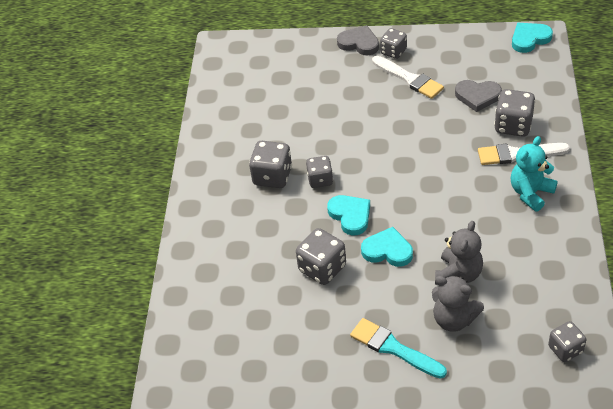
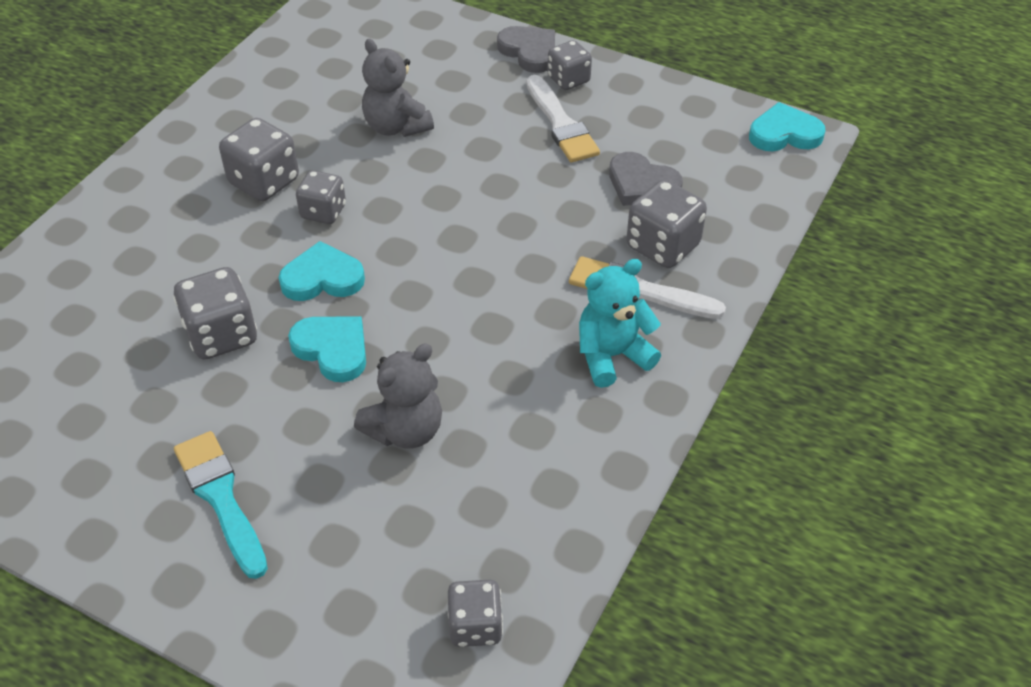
camera: 20 degrees right, 0 degrees up
(350, 216) = (322, 278): turquoise heart -> turquoise heart turned 90 degrees counterclockwise
(454, 319) = (343, 495): grey teddy bear -> grey teddy bear (396, 127)

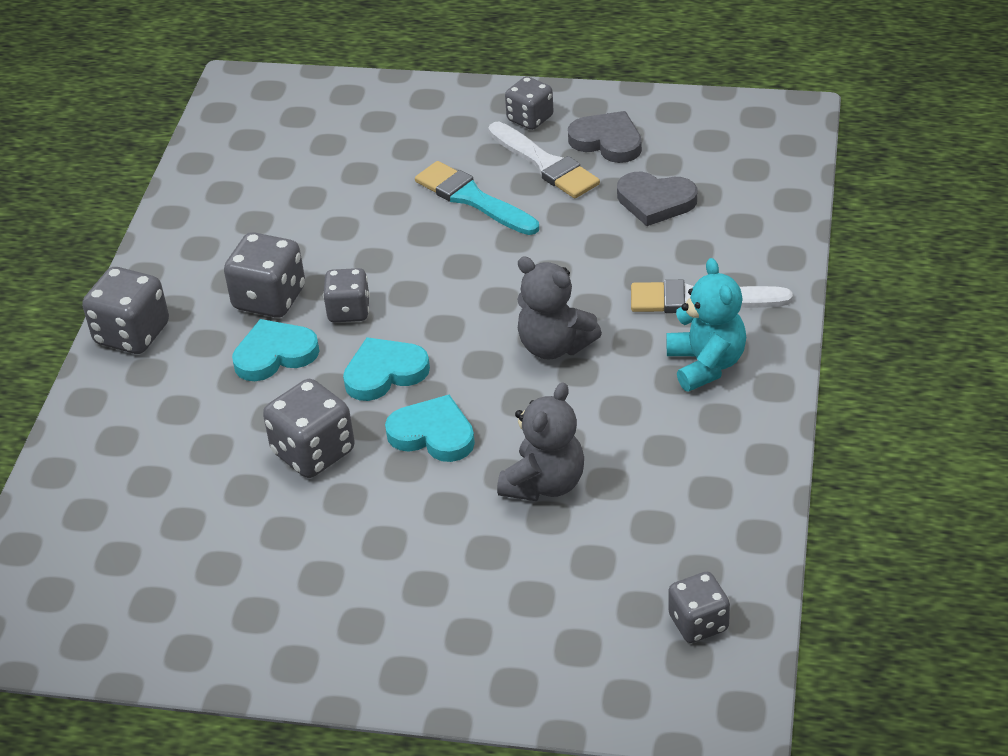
camera: 15 degrees left, 5 degrees down
(220, 498) = (400, 592): turquoise brush -> turquoise brush (472, 199)
(396, 127) = (377, 210): grey teddy bear -> grey teddy bear (554, 346)
(529, 52) = (475, 100): grey heart -> grey heart (607, 141)
(612, 356) = (706, 364): turquoise teddy bear -> turquoise teddy bear turned 120 degrees clockwise
(663, 246) = (704, 253): grey dice -> grey dice (132, 334)
(784, 134) = (770, 117): turquoise heart -> turquoise heart (275, 354)

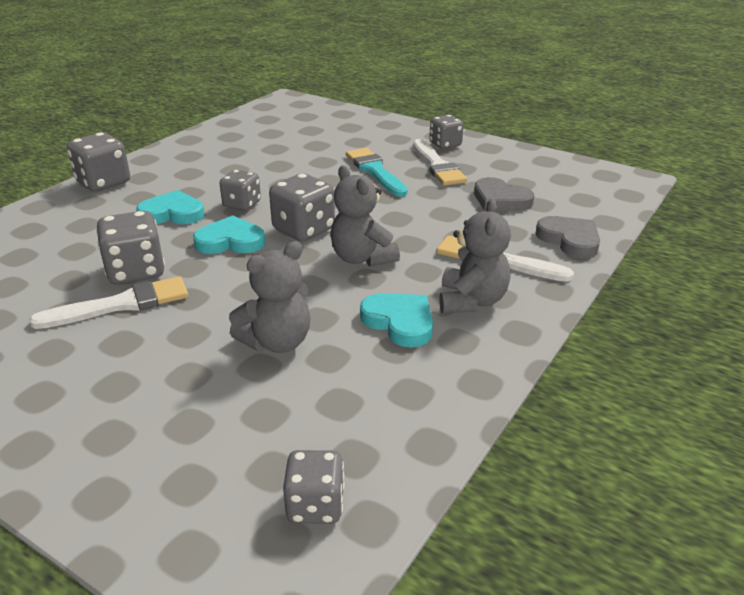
camera: 20 degrees right, 10 degrees down
(269, 299) = (201, 187): grey dice -> grey dice (304, 230)
(340, 499) = (121, 304): none -> white brush
(433, 434) = (226, 285): turquoise heart -> turquoise heart (399, 322)
(607, 141) = (488, 164): grey heart -> grey heart (569, 240)
(706, 364) = (471, 301): turquoise teddy bear -> grey teddy bear

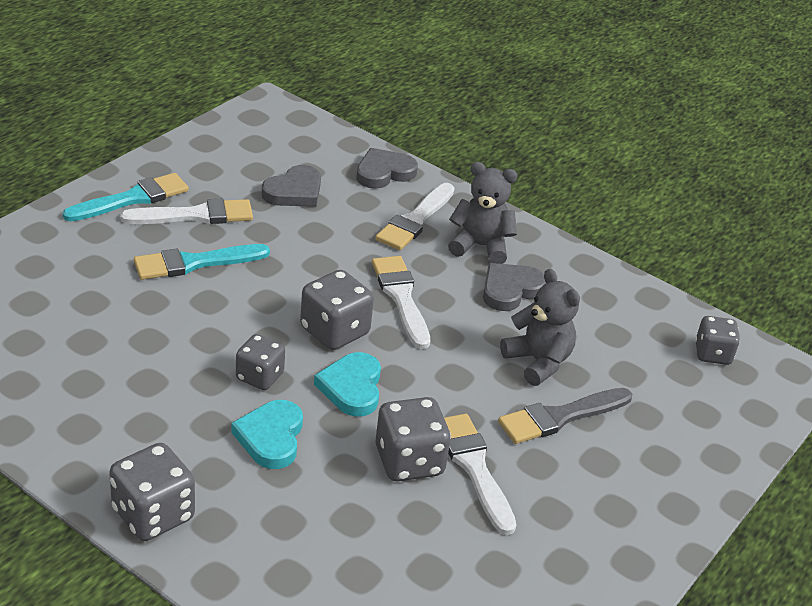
camera: 90 degrees left, 5 degrees up
(187, 357) = (560, 417): none -> grey brush
(362, 258) = (401, 297): grey teddy bear -> white brush
(399, 322) = (510, 290): turquoise heart -> grey heart
(445, 144) = (132, 199): grey dice -> turquoise brush

